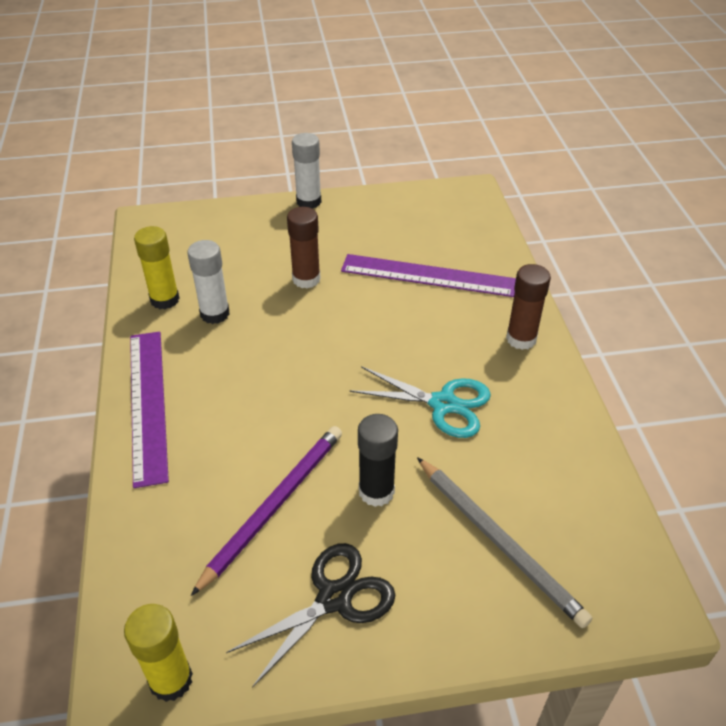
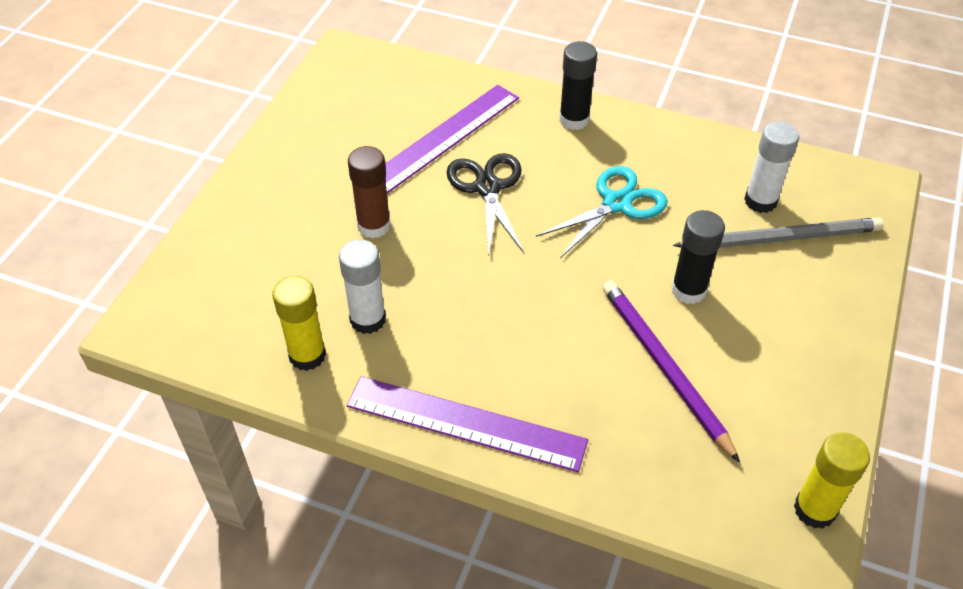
camera: 60 degrees left, 5 degrees up
(308, 202) = (245, 173): white glue stick -> white glue stick (760, 201)
(334, 598) = (785, 364): black scissors -> black scissors (488, 188)
(521, 339) = (574, 120): brown glue stick -> black glue stick

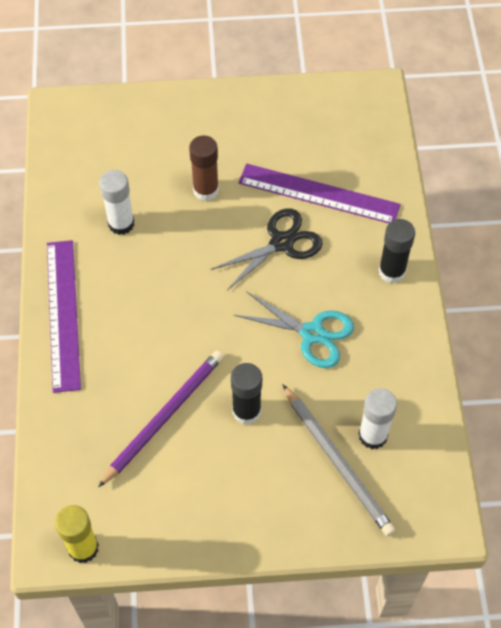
camera: 65 degrees right, 10 degrees up
(307, 355) = (76, 204): yellow glue stick -> none

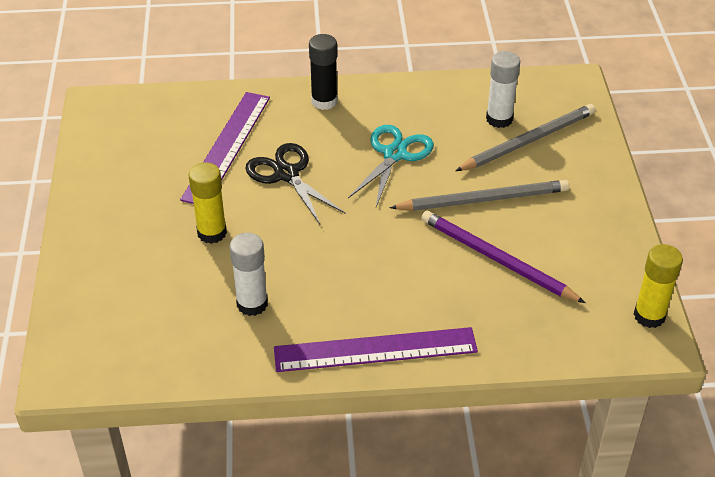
camera: 90 degrees left, 15 degrees down
(205, 190) = (212, 233): brown glue stick -> yellow glue stick
(246, 411) = (483, 199): black glue stick -> grey pencil

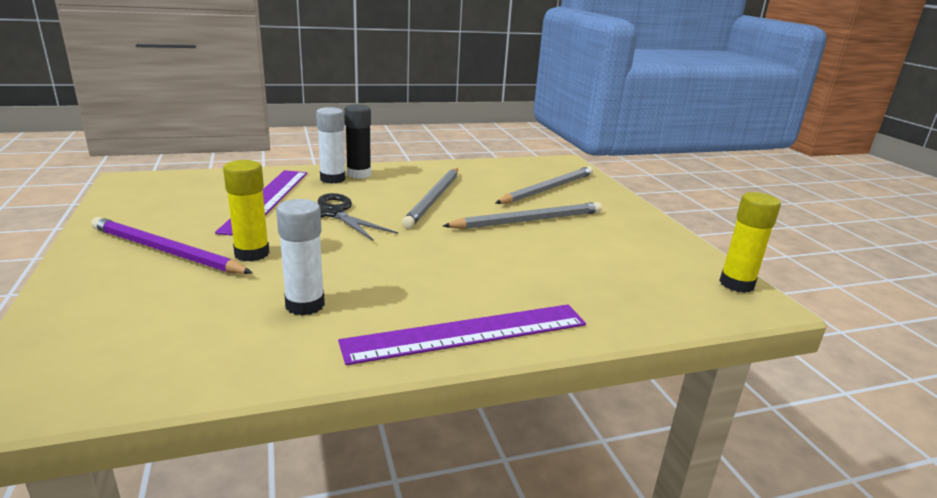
camera: 15 degrees left, 20 degrees down
(395, 154) = (434, 199): turquoise scissors -> grey pencil
(496, 259) = (563, 256): purple pencil -> purple pencil (165, 251)
(499, 119) = (517, 179): white glue stick -> white glue stick (332, 179)

